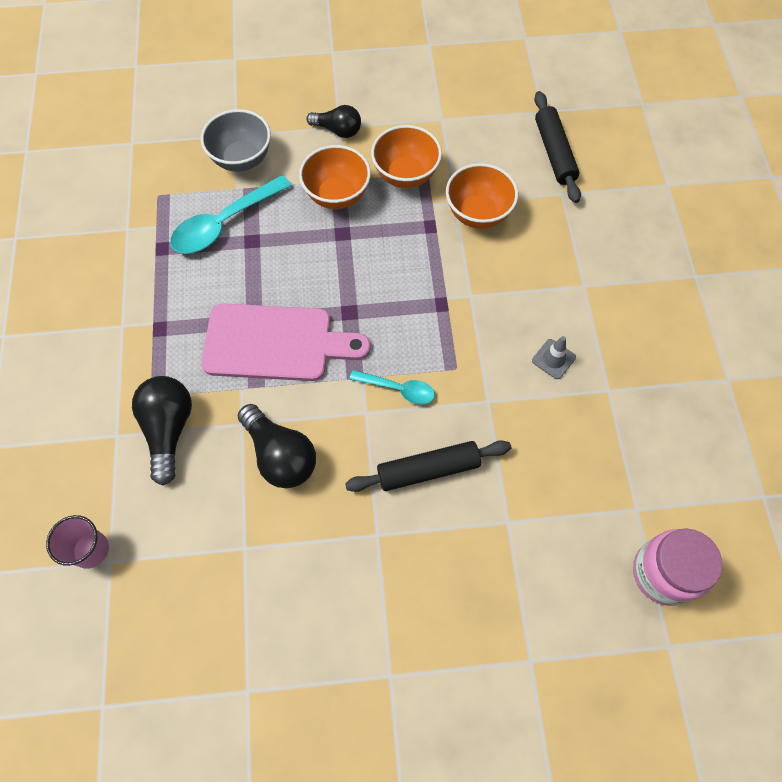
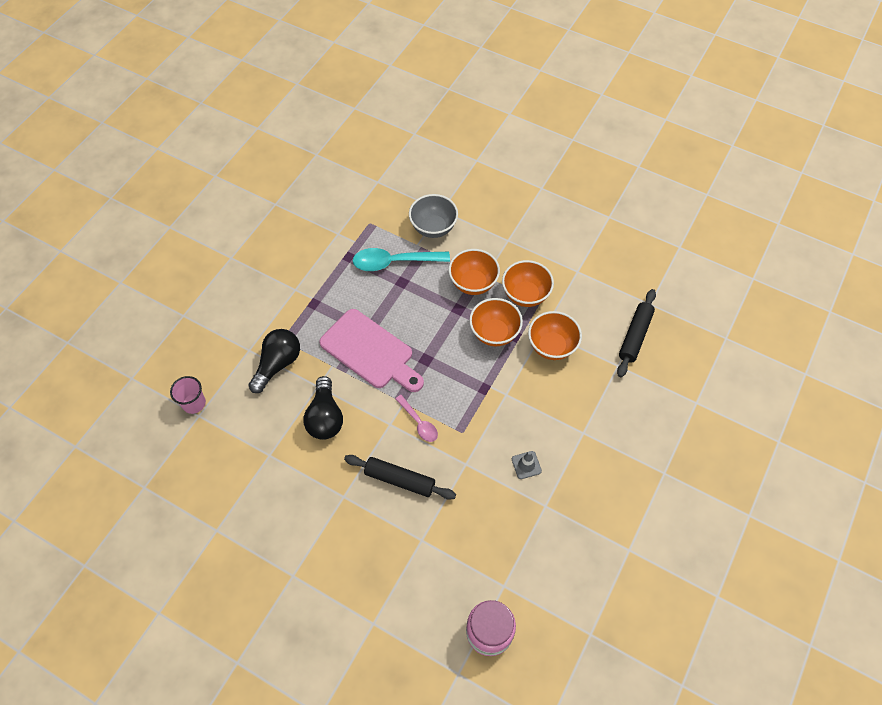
camera: 35 degrees right, 5 degrees down
(338, 130) = (505, 242): black light bulb -> none
(398, 389) = (419, 423): turquoise spoon -> pink spoon
(404, 236) = (494, 333): none -> orange bowl

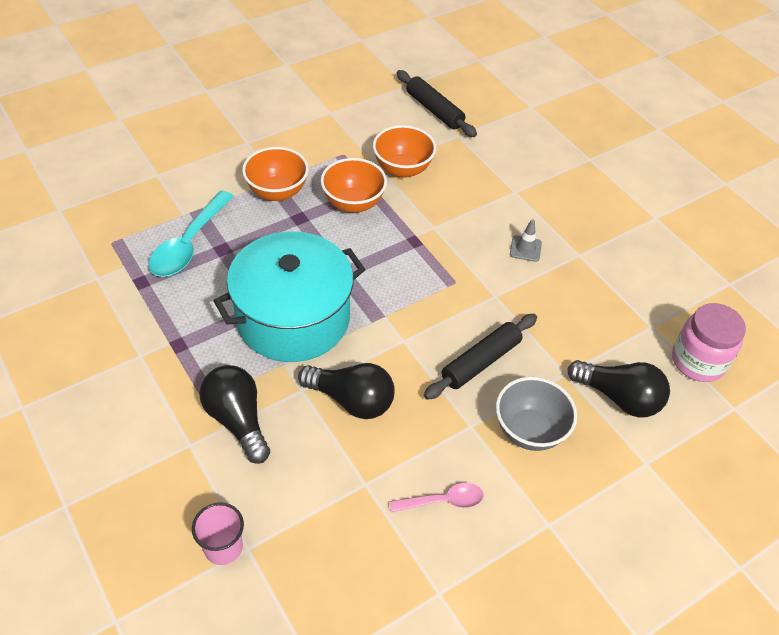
camera: 65 degrees left, 10 degrees down
(370, 351) = (293, 318): pink cutting board -> turquoise pot
(419, 423) = (419, 313): pink spoon -> pink spoon (443, 501)
(420, 585) = (619, 398): none -> black light bulb
(433, 228) = (174, 191): grey bowl -> grey bowl (529, 430)
(525, 295) = (326, 160): orange bowl -> none

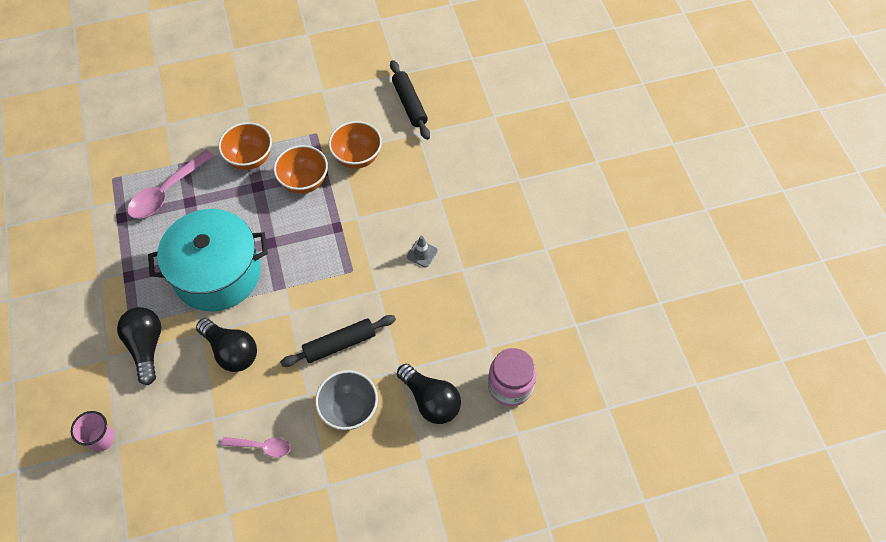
camera: 20 degrees right, 10 degrees up
(189, 244) = (167, 192): turquoise spoon -> pink spoon

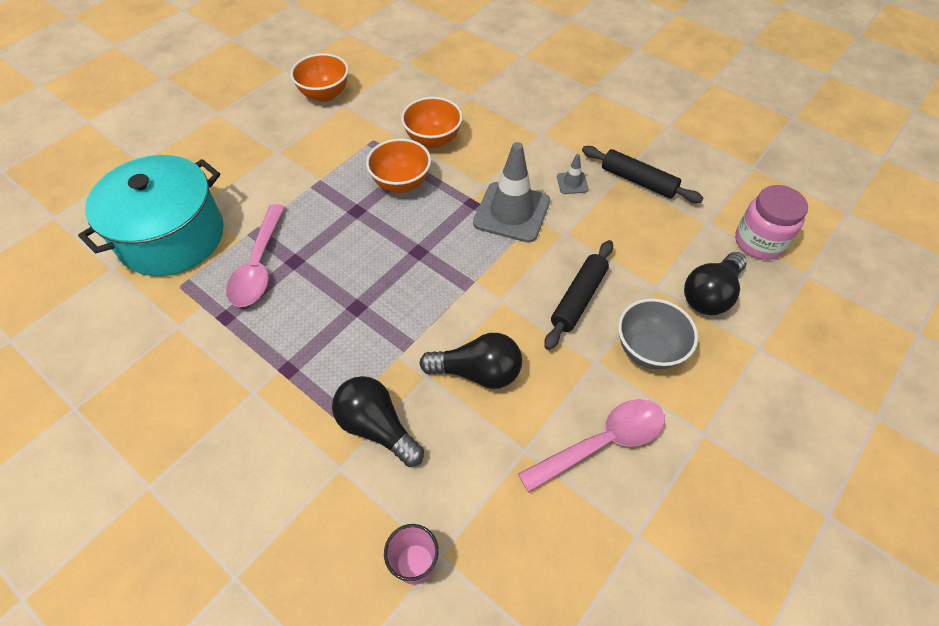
camera: 35 degrees left, 5 degrees down
(217, 273) = (389, 309): turquoise pot -> turquoise pot (172, 236)
(250, 158) = (325, 192): orange bowl -> orange bowl (325, 94)
(261, 446) = (602, 443): pink spoon -> pink spoon, size x1.74
(357, 251) = (511, 212): none -> grey traffic cone
(409, 104) = (439, 79): black rolling pin -> black rolling pin (638, 181)
(431, 401) = (710, 295): black light bulb -> black light bulb turned 120 degrees clockwise

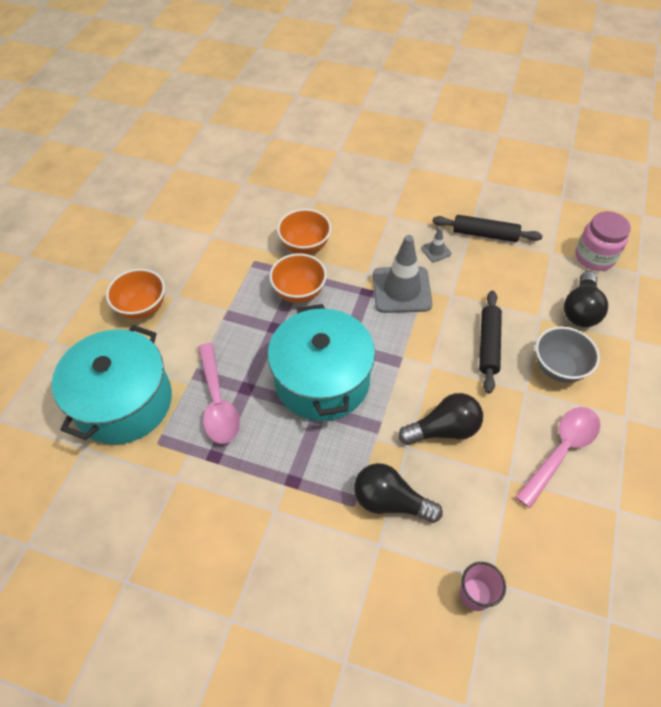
camera: 20 degrees left, 0 degrees up
(325, 94) = (188, 231): orange bowl -> orange bowl (142, 308)
(375, 278) = (322, 380): none -> turquoise pot

